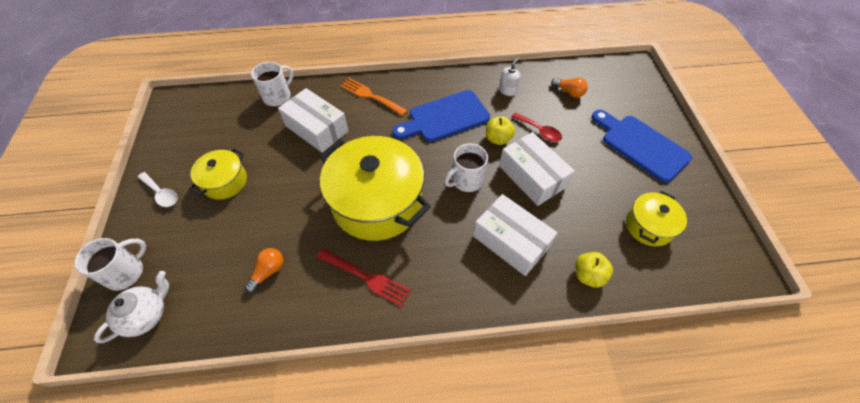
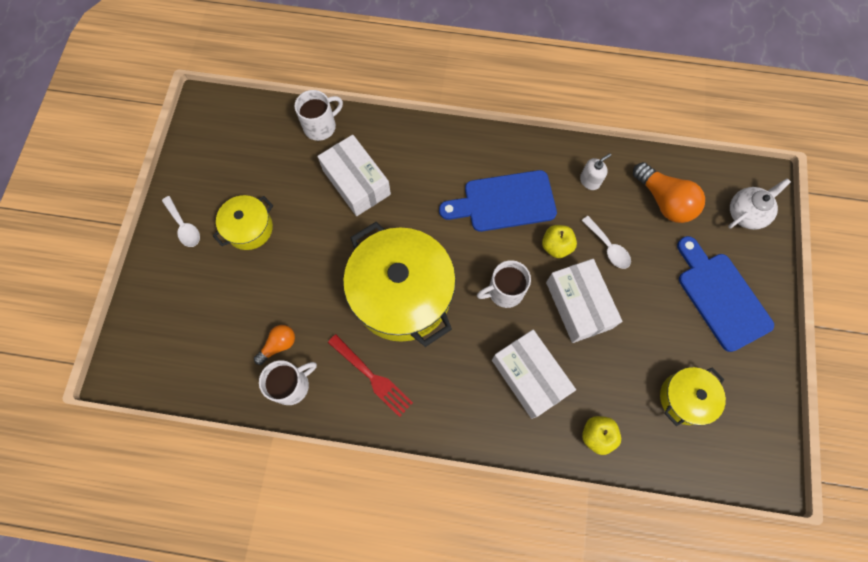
camera: 15 degrees right, 15 degrees up
(126, 272) = (145, 310): white mug -> white mug (292, 385)
(147, 315) = (161, 360): white teapot -> white teapot (746, 213)
(371, 96) = (426, 151): orange fork -> none
(539, 131) = (608, 247): red spoon -> white spoon
(569, 92) = (664, 201): orange light bulb -> orange light bulb, size x1.75

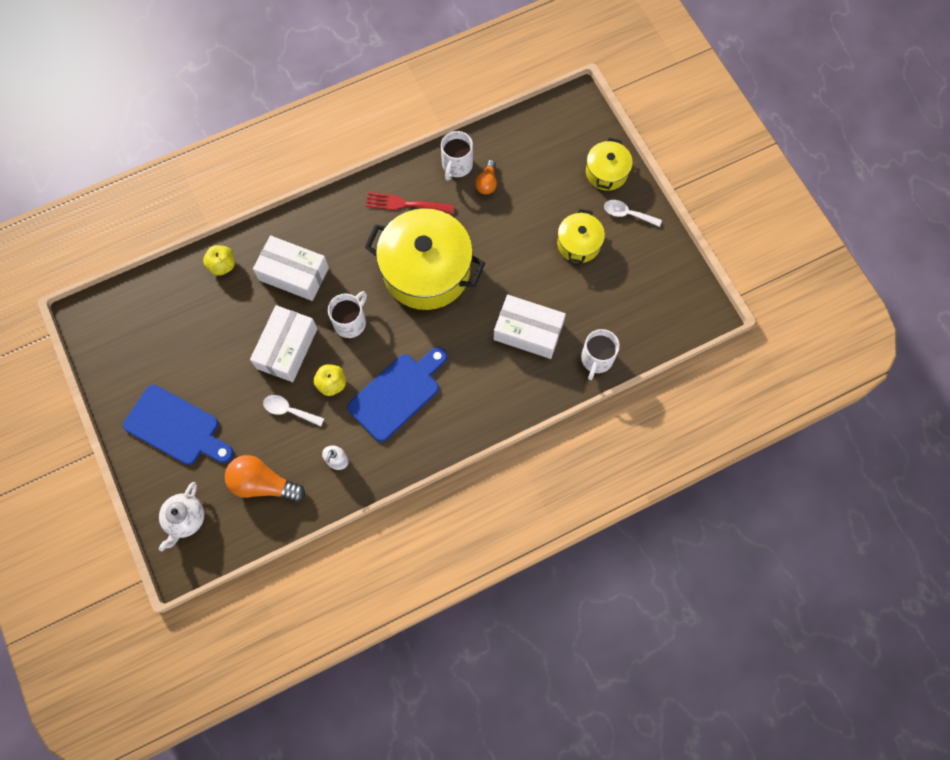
camera: 145 degrees right, 0 degrees up
(578, 305) = (287, 348): white box -> white box turned 75 degrees clockwise
(685, 398) = (170, 330): yellow pot -> yellow pot (606, 172)

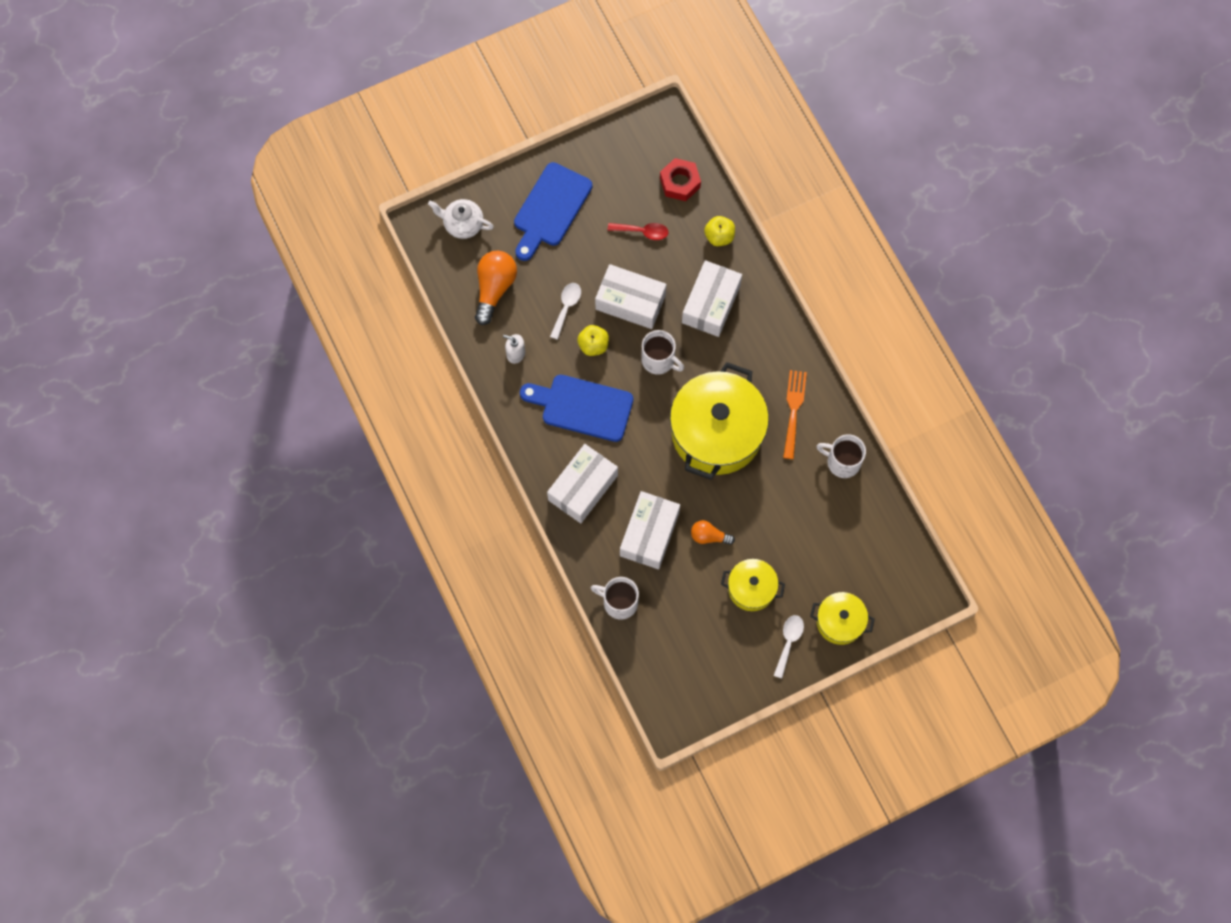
camera: 90 degrees right, 0 degrees up
(160, 301) = (680, 182): none -> red nut
(211, 336) = (642, 232): none -> red spoon
(397, 394) = (582, 407): blue cutting board -> blue cutting board turned 150 degrees clockwise
(406, 204) = (794, 410): red fork -> orange fork
(482, 393) = (583, 488): none -> white box
(487, 183) = (822, 493): orange light bulb -> orange light bulb (709, 536)

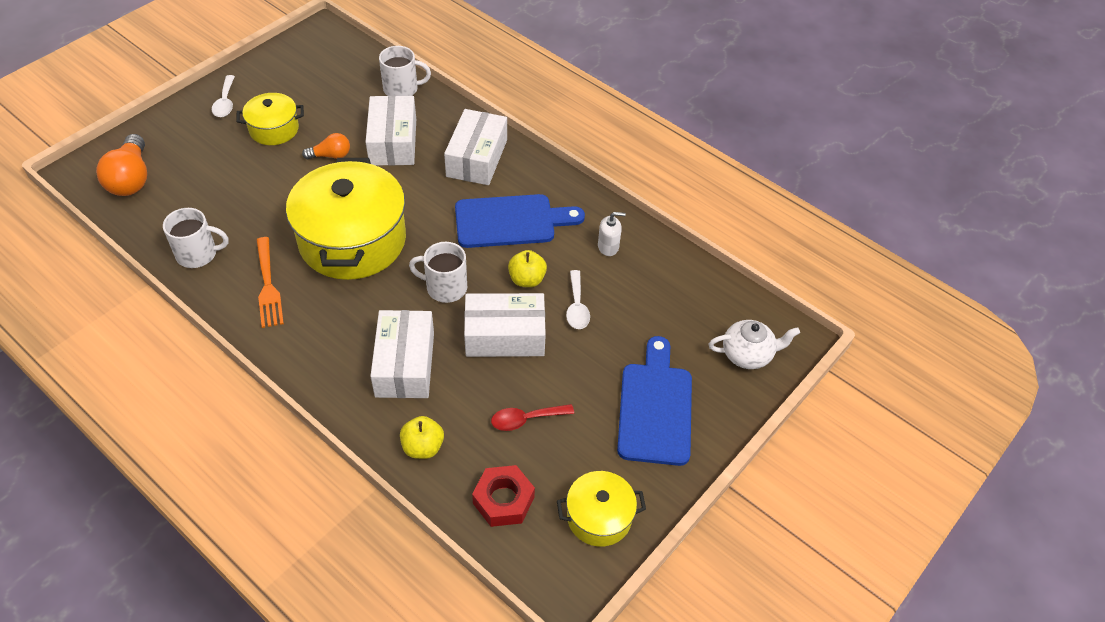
camera: 155 degrees right, 20 degrees down
(494, 289) = (668, 300): orange light bulb -> orange light bulb (131, 178)
(840, 621) = (175, 128): yellow pot -> yellow pot (599, 517)

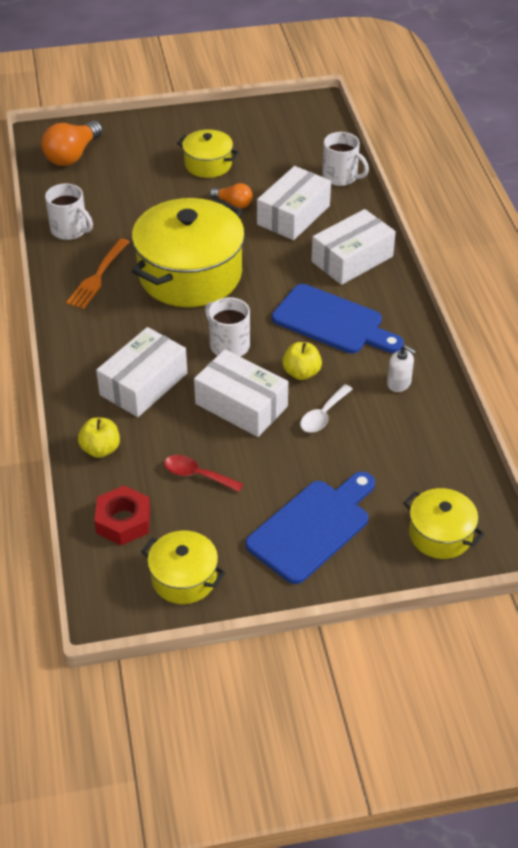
camera: 40 degrees right, 5 degrees down
(225, 102) = (190, 129): white spoon -> none
(748, 354) = (440, 534): white teapot -> yellow pot

